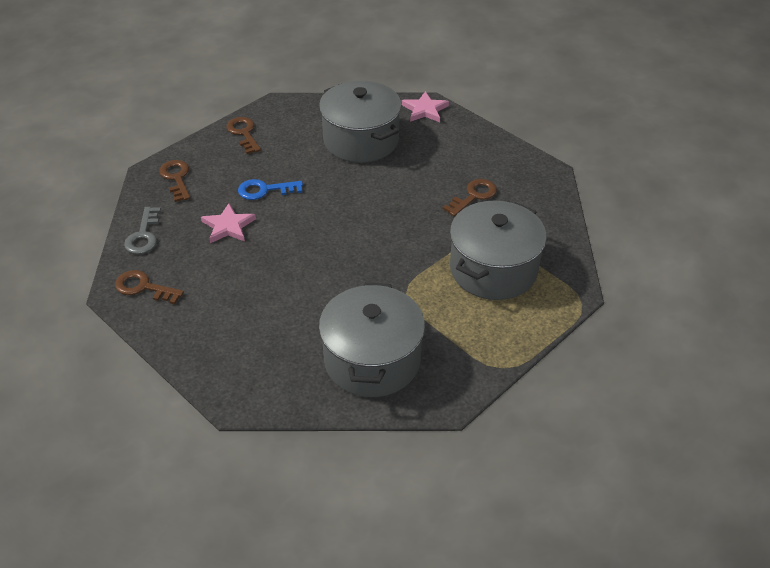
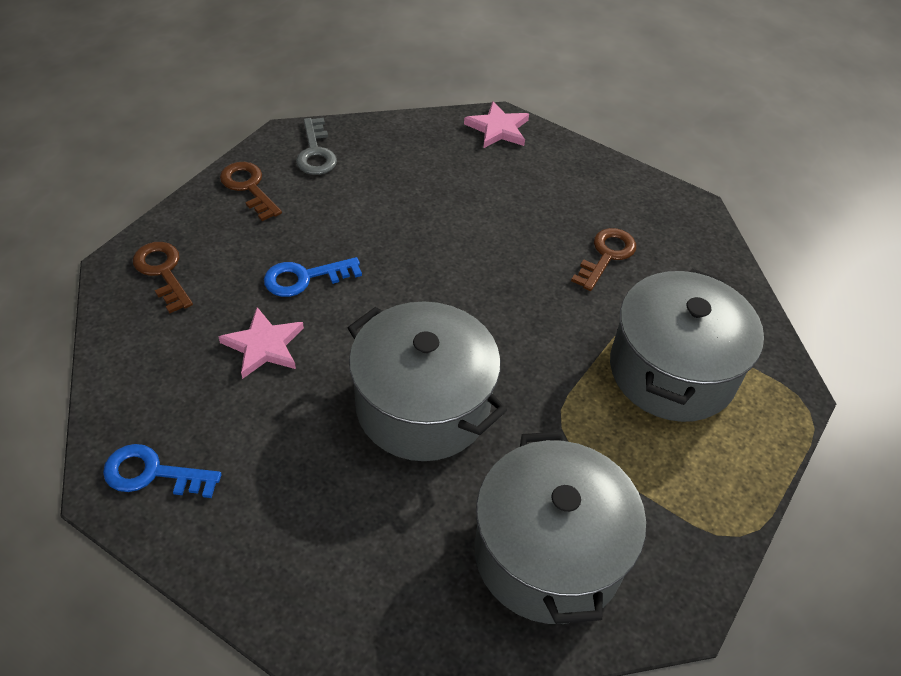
camera: 15 degrees left, 5 degrees up
(143, 235) = (132, 378): grey key -> grey key (315, 152)
(144, 287) = (153, 473): brown key -> blue key
(361, 140) = (423, 183): grey pot -> grey pot (422, 406)

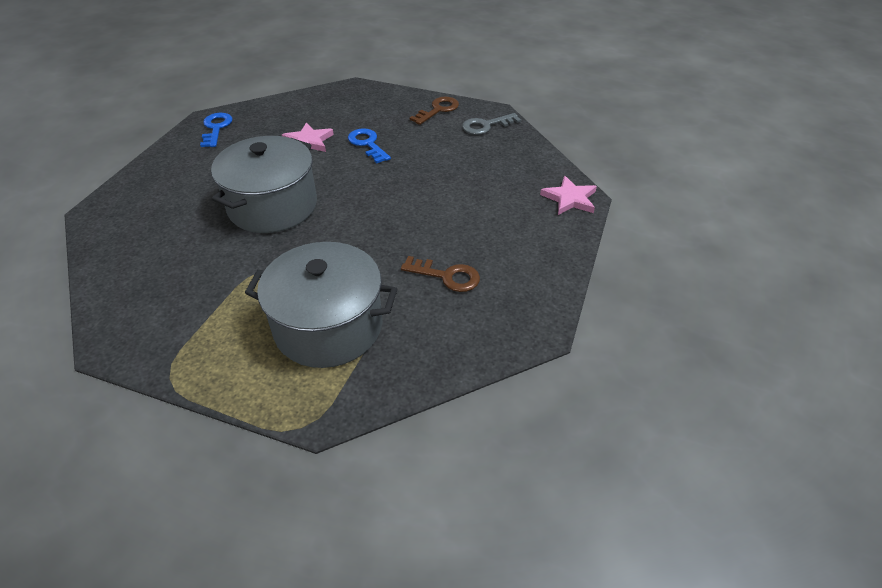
camera: 80 degrees right, 5 degrees down
(163, 272) = (355, 100): brown key -> none
(548, 553) = (160, 275): grey pot -> none

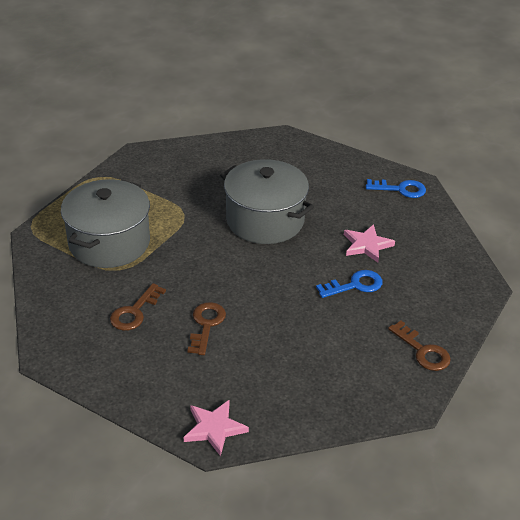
camera: 100 degrees right, 5 degrees down
(449, 222) = (206, 325): none -> brown key
(486, 125) = (380, 389): grey key -> none

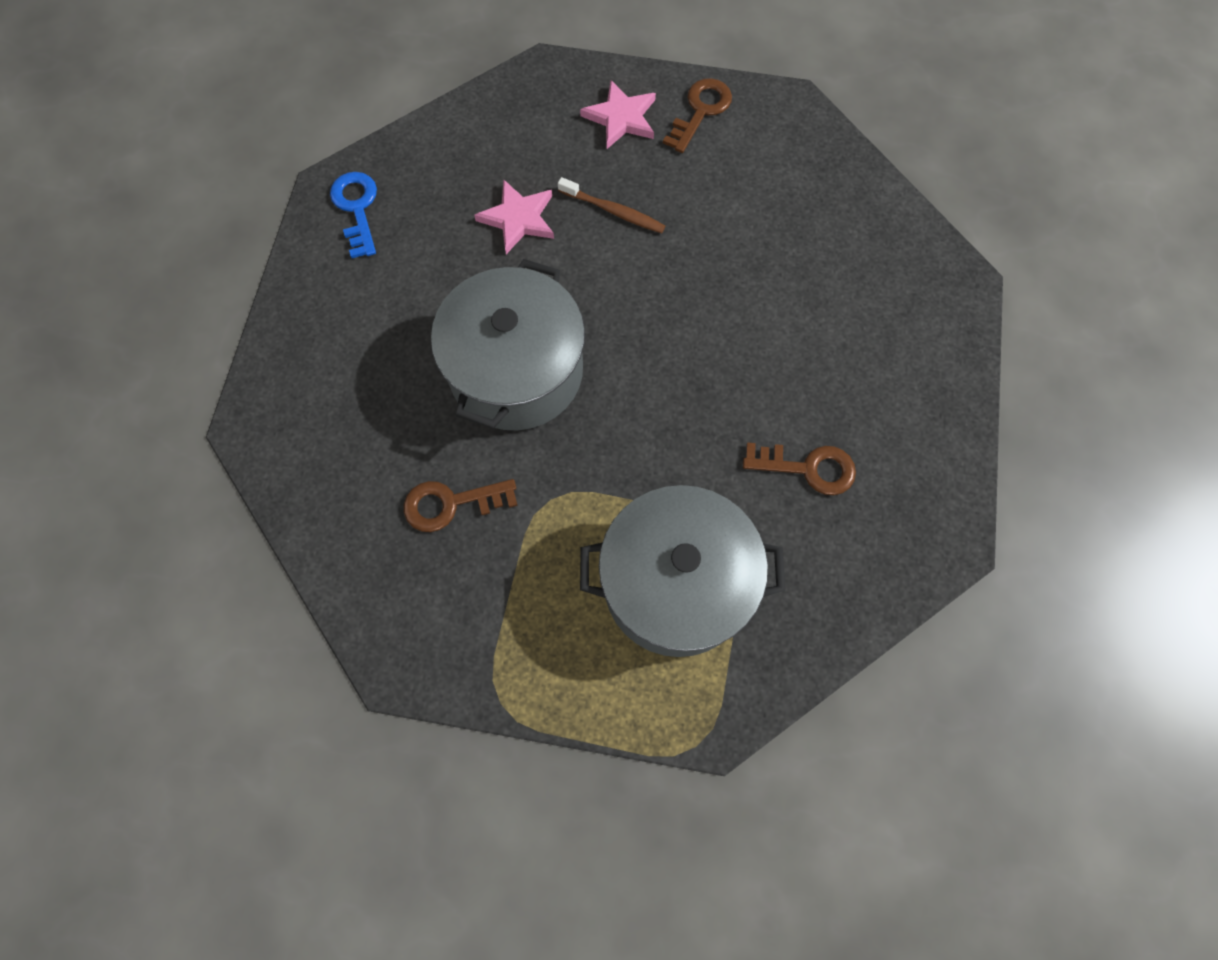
camera: 110 degrees left, 30 degrees up
(206, 325) = (784, 363): brown key -> brown key (451, 503)
(214, 428) = (945, 287): pink star -> pink star (621, 117)
(354, 285) = (613, 211): blue key -> brown toothbrush

